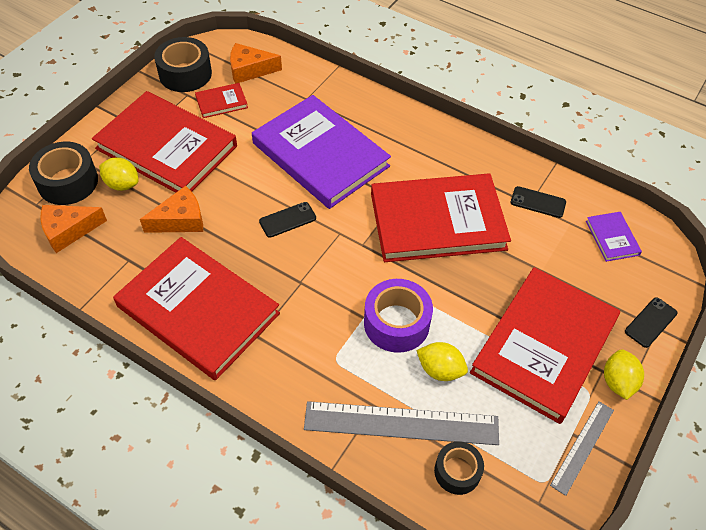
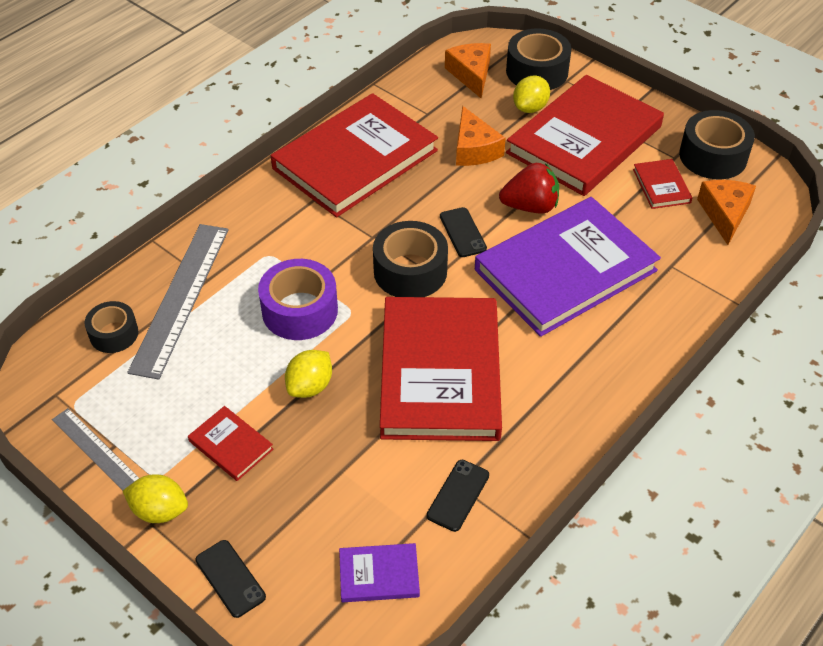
camera: 100 degrees right, 5 degrees down
(252, 178) = (530, 206): none -> red strawberry
(337, 251) = (410, 271): none -> black tape
(440, 370) = (230, 339): yellow lemon -> yellow lemon (310, 386)
(544, 346) = (231, 445): red book -> red book, size x0.41

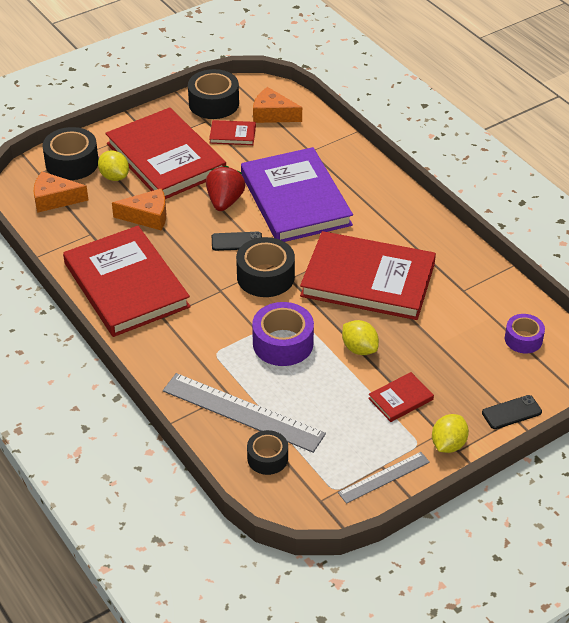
camera: 75 degrees left, 5 degrees down
(379, 575) = (523, 339): purple book -> purple tape
(458, 495) = (472, 292): black phone -> none

